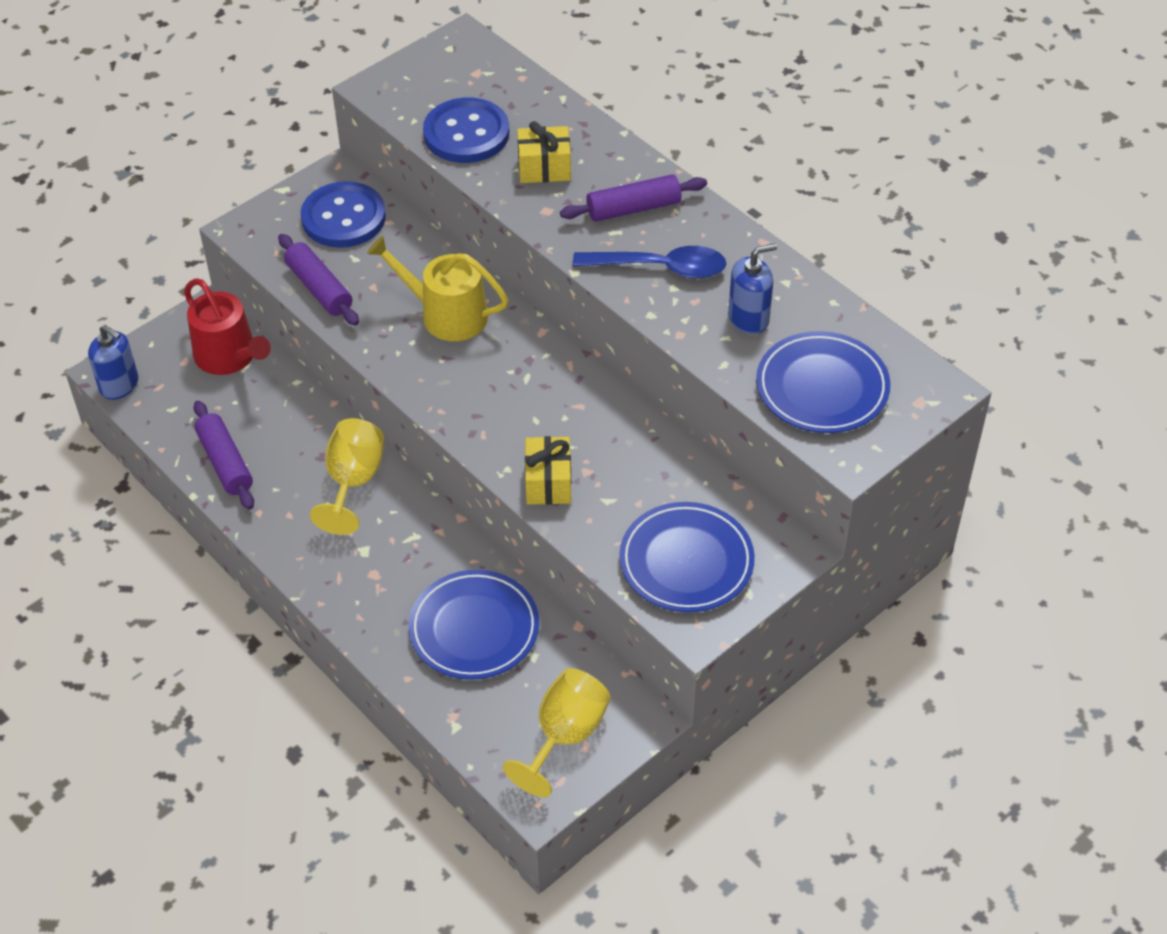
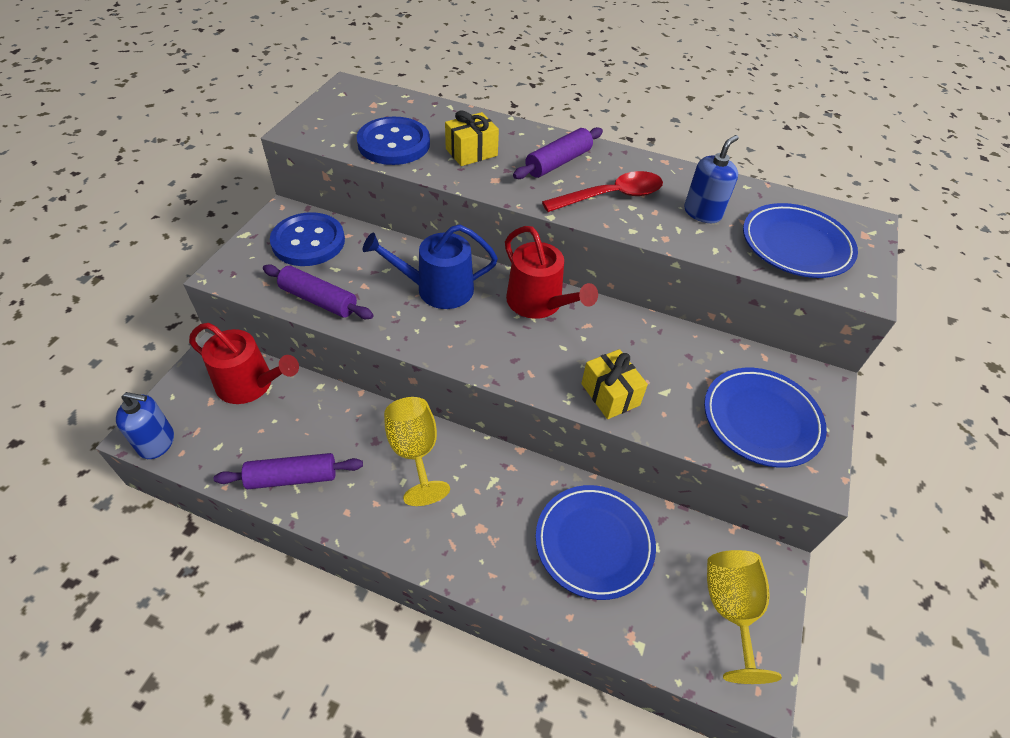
camera: 30 degrees left, 0 degrees up
(225, 462) = (292, 477): purple rolling pin -> purple rolling pin turned 45 degrees counterclockwise
(446, 315) = (438, 289): yellow watering can -> blue watering can
(544, 365) = (539, 303): none -> red watering can
(660, 268) = (611, 196): blue spoon -> red spoon

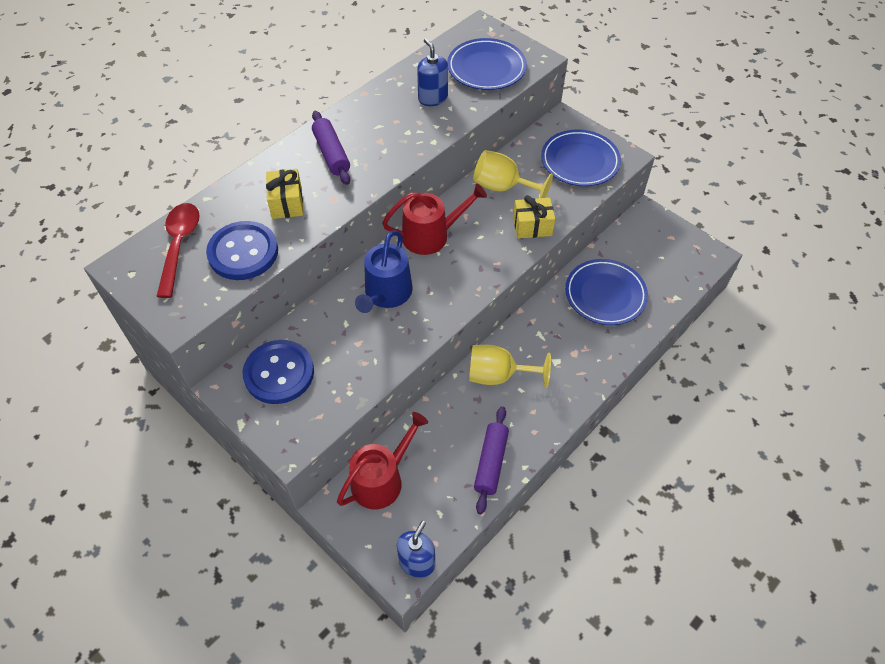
camera: 65 degrees left, 5 degrees up
(319, 300) = (360, 379): purple rolling pin -> none
(611, 196) = (390, 138): red spoon -> red spoon (179, 245)
(730, 610) = (667, 246): yellow goblet -> yellow goblet (503, 187)

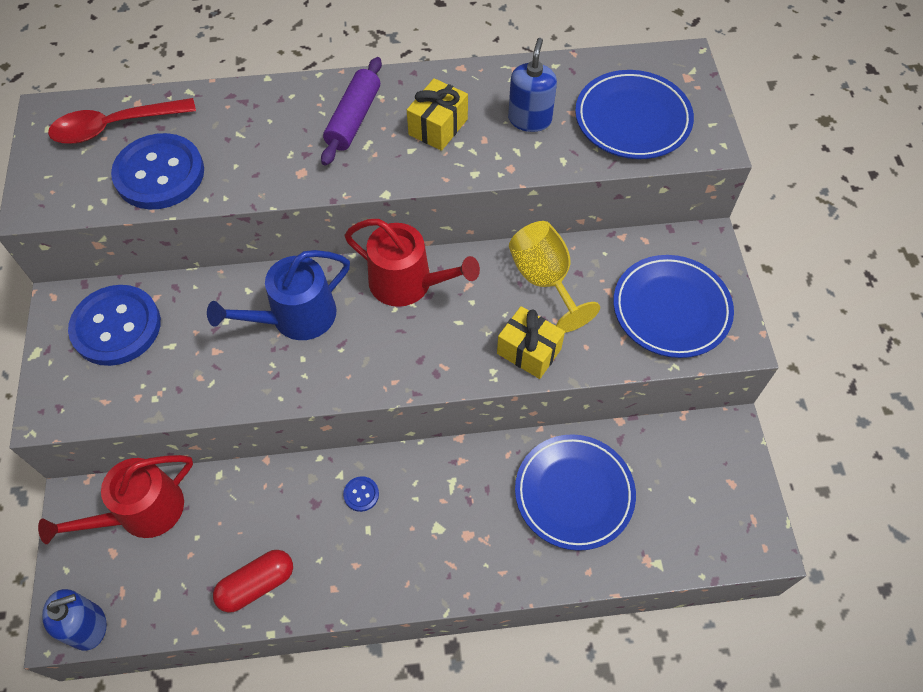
camera: 40 degrees right, 5 degrees up
(179, 245) = (115, 127): red spoon -> red spoon turned 150 degrees counterclockwise
(287, 203) = (253, 147): yellow gift -> yellow gift (438, 127)
(381, 480) = (142, 512): red watering can -> red watering can turned 150 degrees clockwise
(491, 462) = (257, 584): purple rolling pin -> red capsule
(498, 375) = (361, 494): yellow goblet -> blue button

